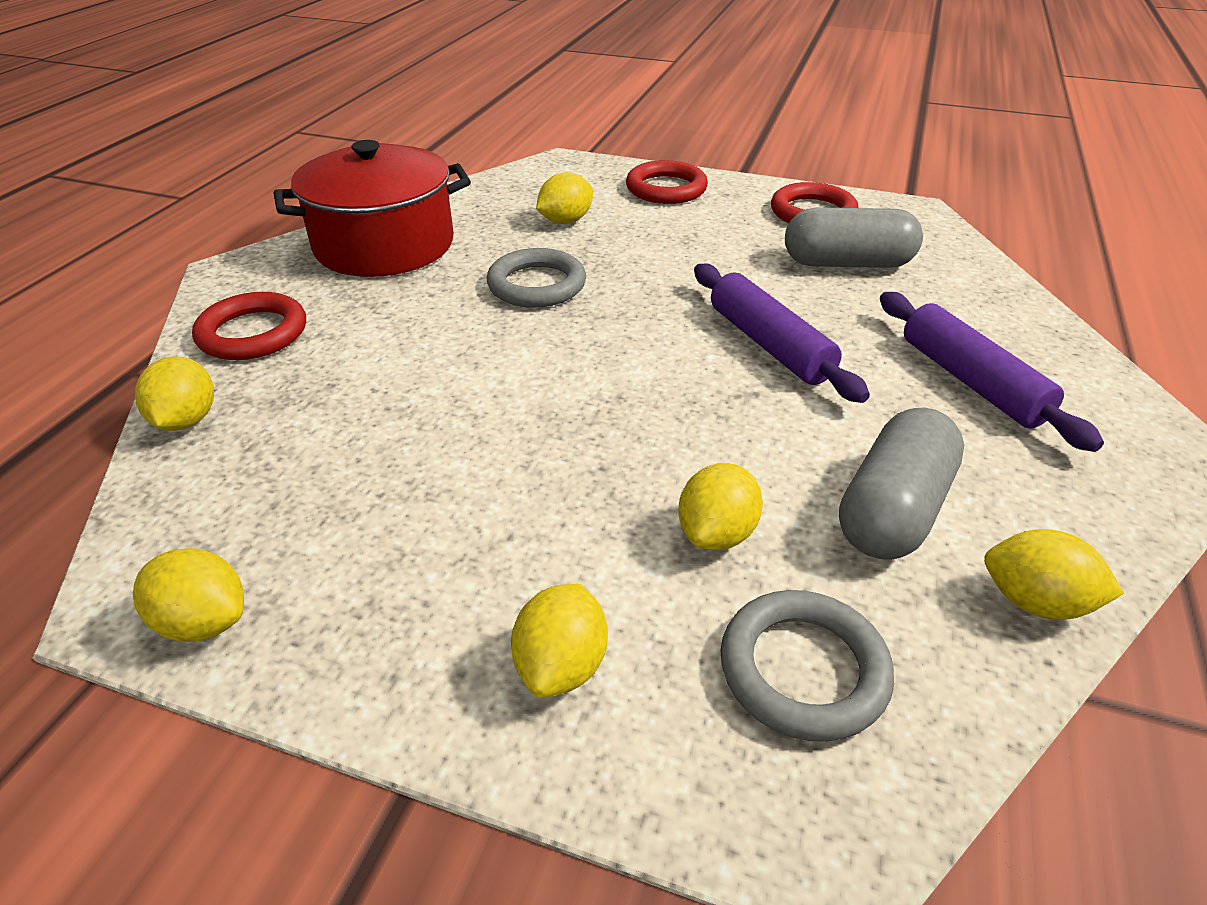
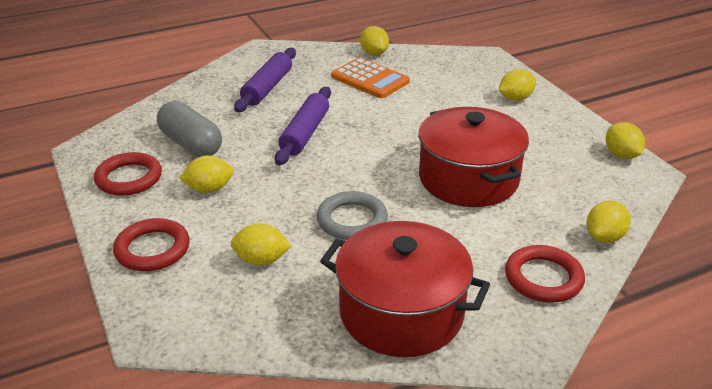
camera: 135 degrees left, 5 degrees down
(458, 403) = (468, 179): none -> red pot
(717, 533) = (431, 99): yellow lemon -> yellow lemon (209, 189)
(803, 670) = (453, 71): grey ring -> none
(892, 509) = (370, 79): grey capsule -> orange calculator

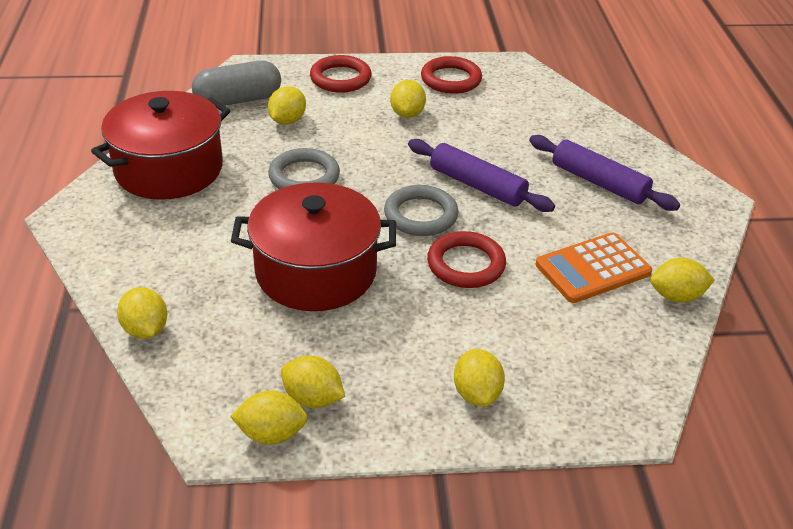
camera: 110 degrees right, 5 degrees up
(191, 144) = (493, 116): grey capsule -> grey capsule (238, 100)
(363, 150) = (420, 215): none -> grey ring
(543, 278) = (133, 259): red ring -> red ring (466, 264)
(580, 148) = (313, 398): none -> yellow lemon

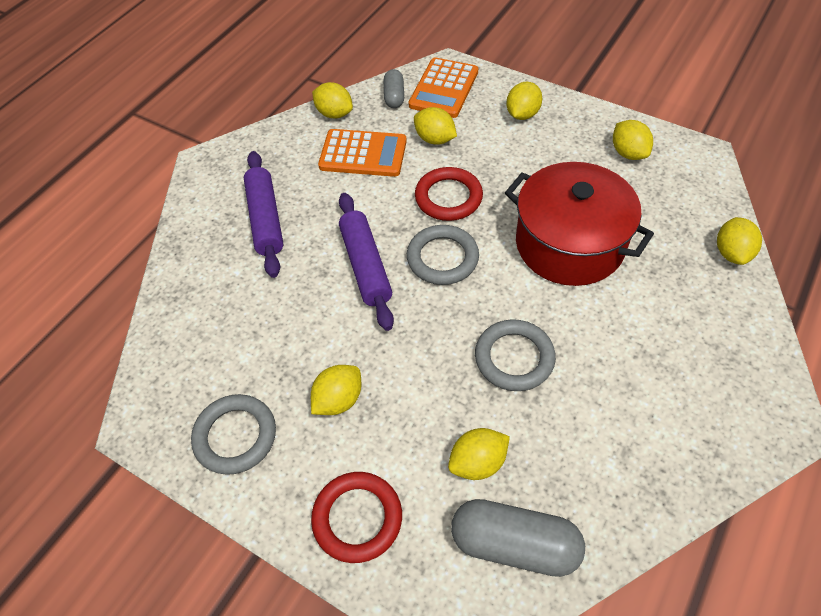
camera: 140 degrees left, 15 degrees up
(169, 169) = (653, 445): red pot -> none
(271, 434) = (666, 144): yellow lemon -> yellow lemon (435, 139)
(451, 79) = (235, 436): red ring -> grey ring
(602, 385) = (443, 88): none -> orange calculator
(644, 347) = (394, 96): none -> grey capsule

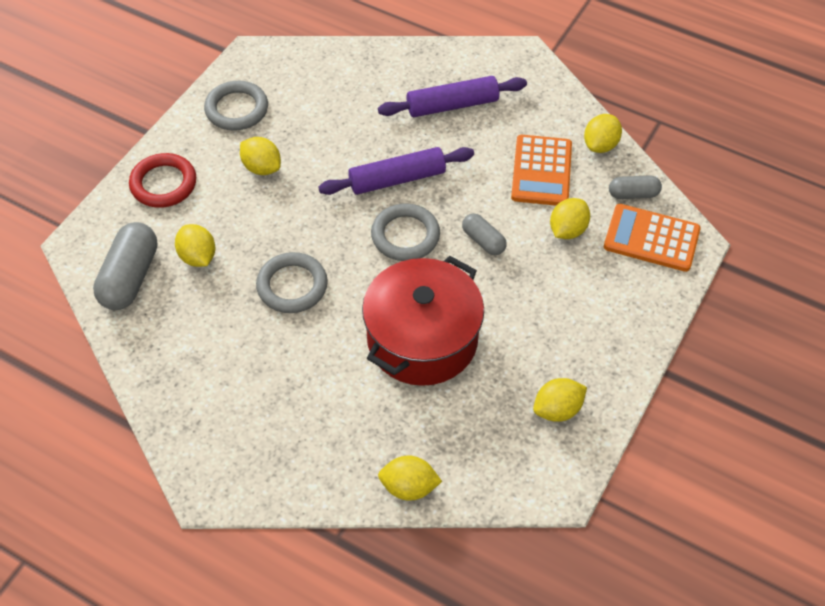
camera: 85 degrees right, 0 degrees up
(448, 197) = (483, 241): red ring -> grey capsule
(522, 114) = (614, 311): yellow lemon -> none

